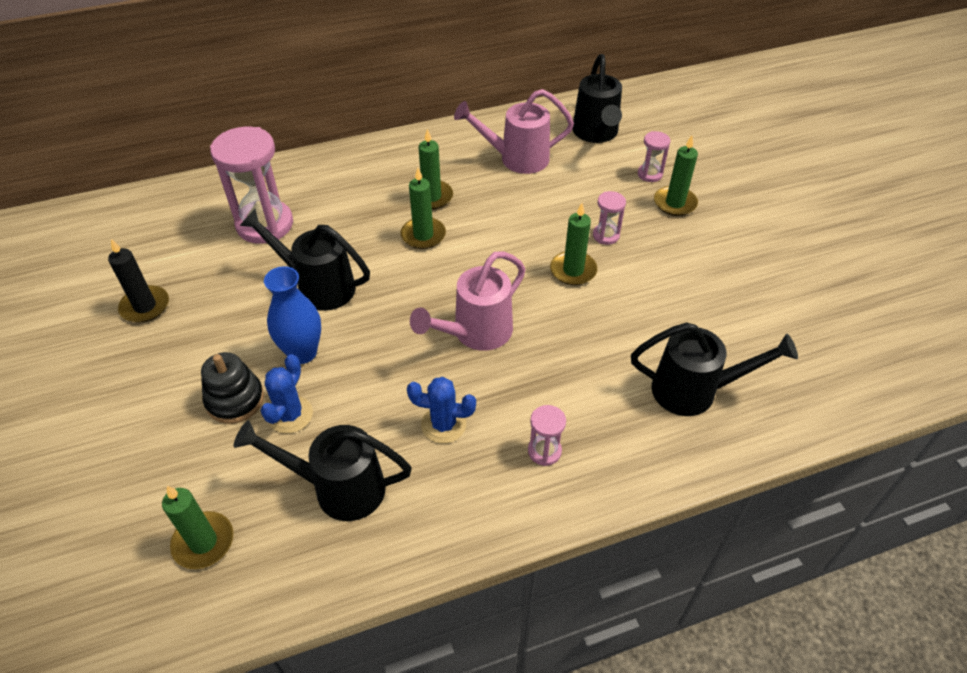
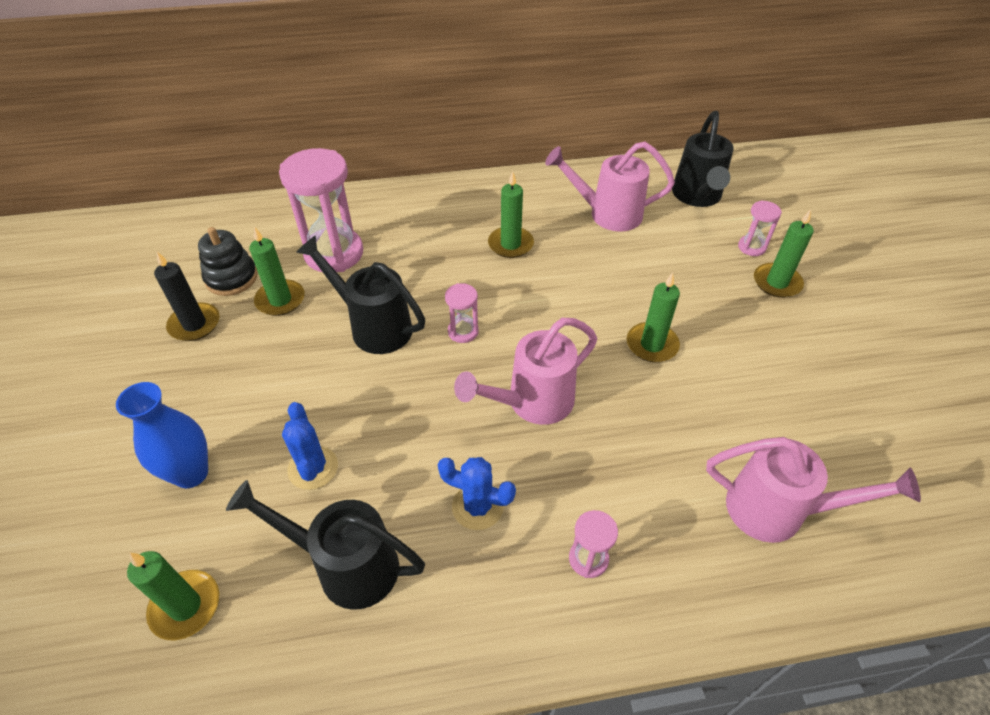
camera: 10 degrees right, 0 degrees up
(235, 400) = (259, 441): black stacking toy -> black stacking toy (231, 278)
(290, 415) = (313, 468): blue cactus -> blue cactus turned 45 degrees counterclockwise
(302, 353) = (341, 398): blue vase -> blue vase (191, 473)
(423, 235) = (494, 284): green candle -> green candle (280, 300)
(606, 235) = (694, 309): pink hourglass -> pink hourglass (463, 331)
(694, 391) = (777, 511): black watering can -> pink watering can

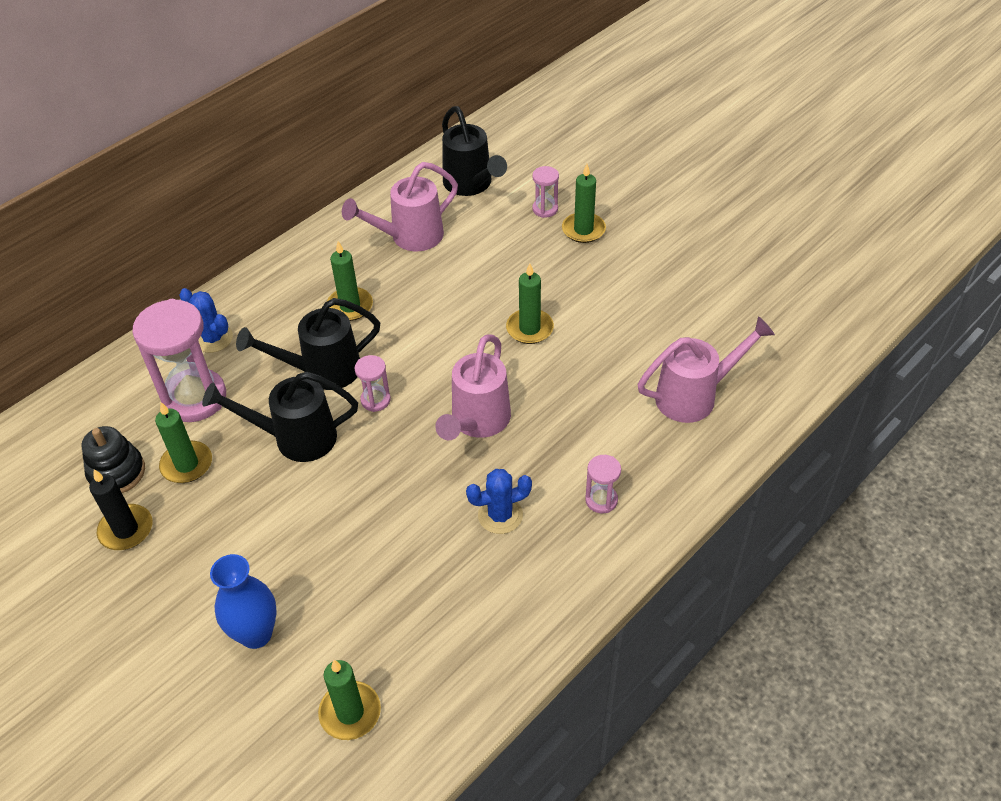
camera: 35 degrees left, 0 degrees up
(313, 468) = (352, 568): blue cactus -> blue cactus (213, 338)
(347, 565) = (443, 610): black watering can -> black watering can (322, 370)

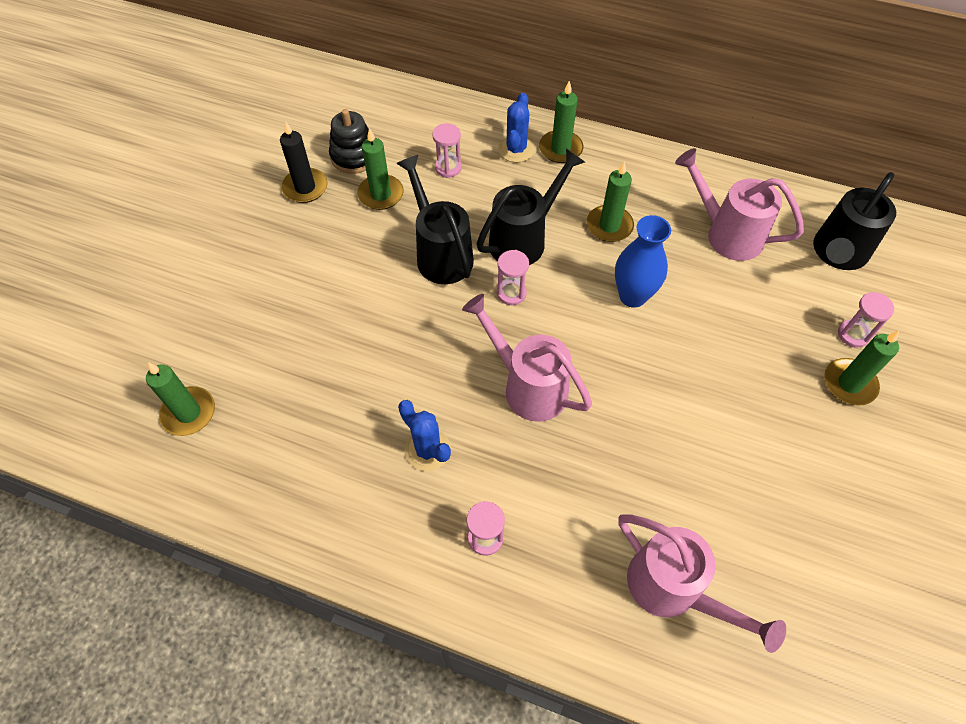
camera: 65 degrees right, 10 degrees up
(195, 398) = (448, 168): pink hourglass -> pink hourglass, size x0.47
(256, 634) = (241, 314): blue vase -> blue vase (632, 296)
(322, 370) = (523, 239): black watering can -> black watering can turned 90 degrees clockwise
(477, 422) = (528, 386): pink watering can -> pink watering can turned 45 degrees clockwise
(529, 328) = (672, 386): green candle -> green candle (560, 149)

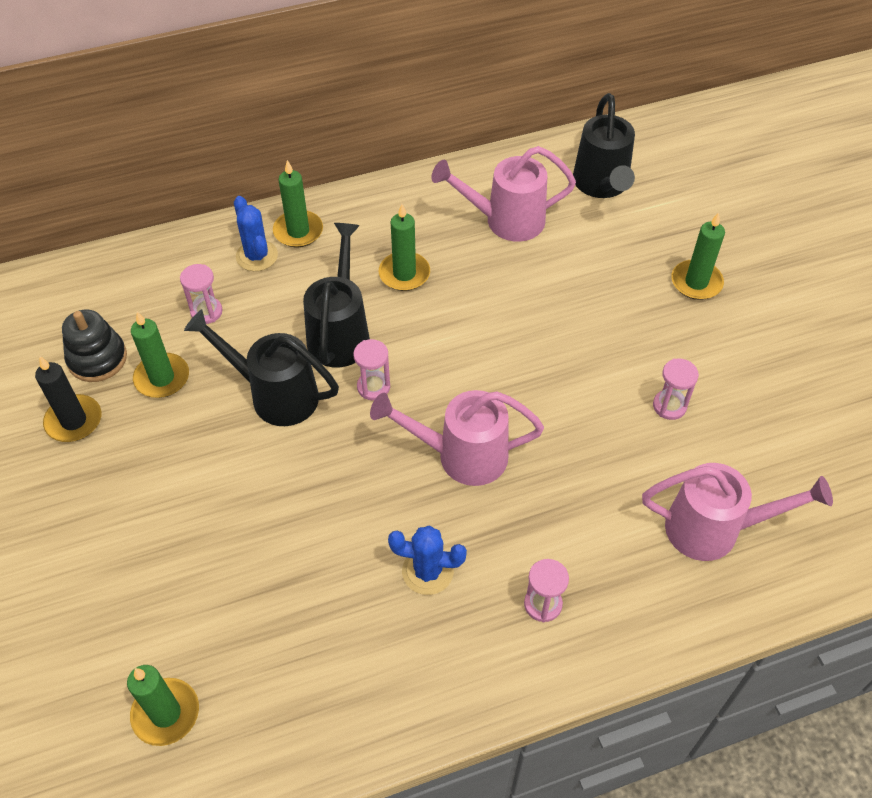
camera: 40 degrees left, 5 degrees down
(632, 296) = (478, 321): blue vase -> none
(853, 334) = (666, 242): pink hourglass -> pink hourglass (669, 406)

